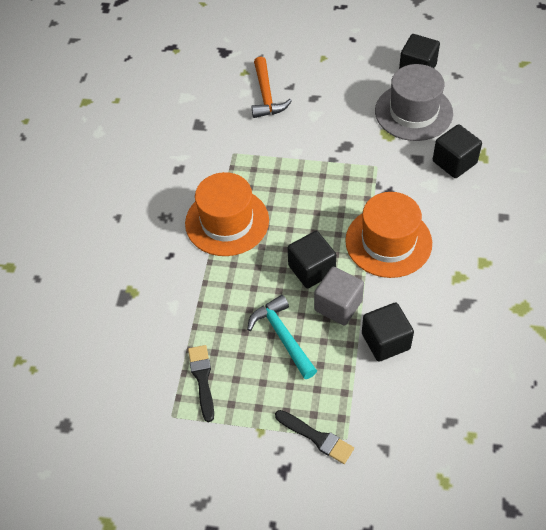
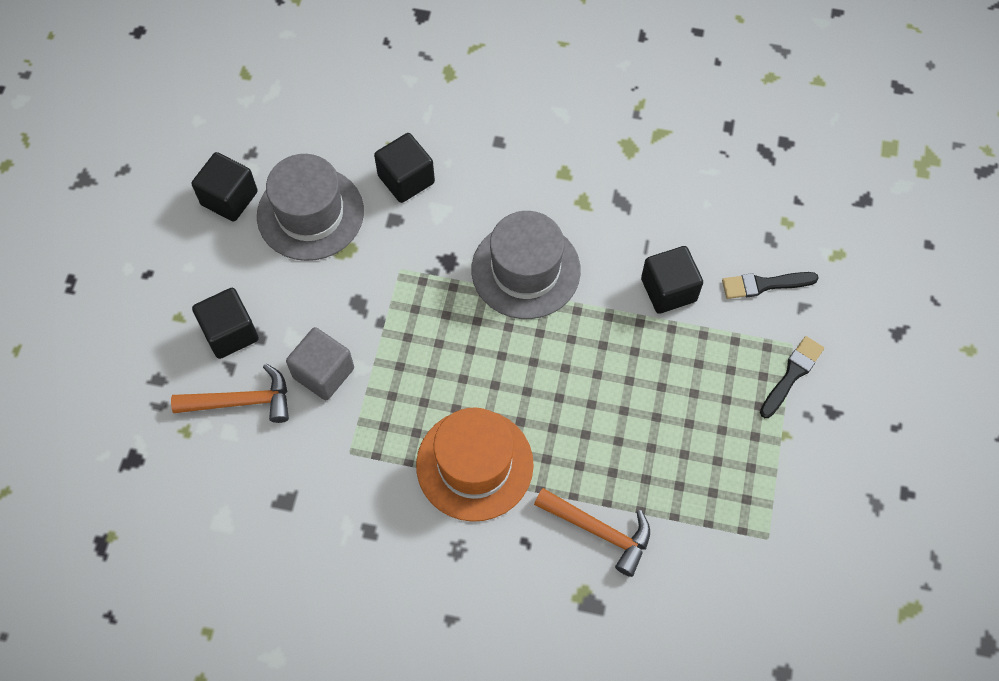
camera: 90 degrees left, 10 degrees up
(178, 300) = (599, 531): none -> orange hammer
(202, 379) = (717, 500): black brush -> black brush (764, 285)
(282, 336) = (658, 403): turquoise hammer -> none
(311, 269) = (561, 362): black cube -> black cube (230, 333)
(338, 305) = (617, 336): grey cube -> grey cube (323, 373)
(388, 242) = (525, 270): orange hat -> grey hat

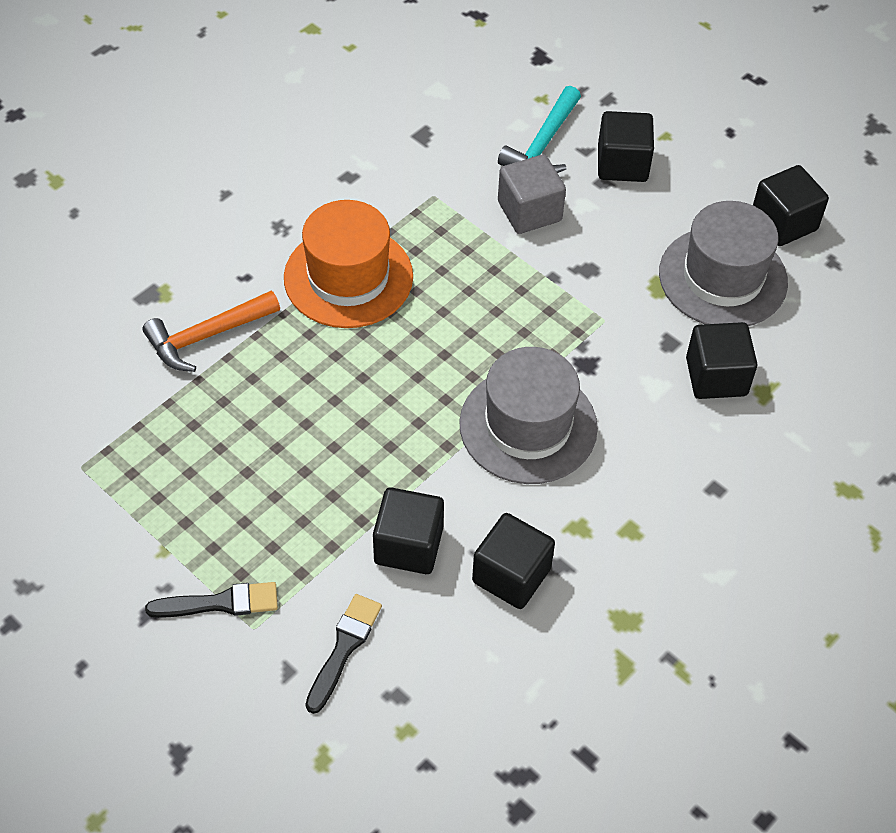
camera: 120 degrees right, 10 degrees down
(242, 401) = (543, 145): orange hammer -> turquoise hammer
(645, 221) = (511, 575): none -> black cube
(792, 374) = (220, 603): black brush -> black brush turned 75 degrees counterclockwise

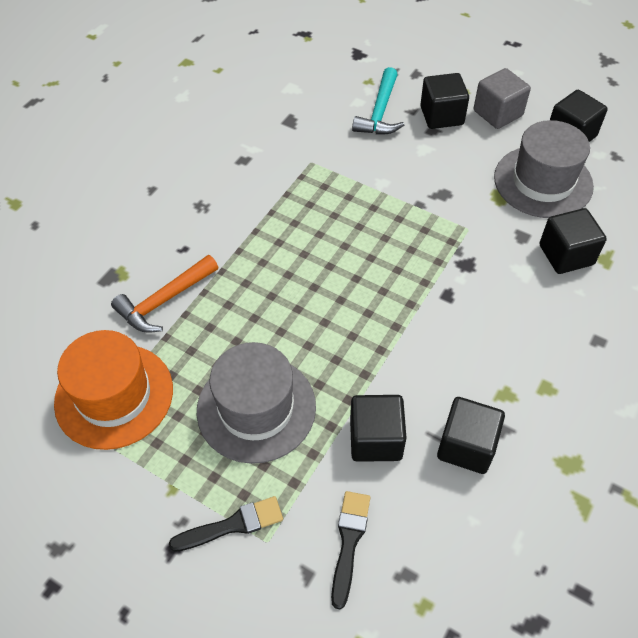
camera: 10 degrees left, 0 degrees up
(348, 277) = (264, 233): orange hat -> orange hat (114, 395)
(528, 425) = (438, 321): grey hat -> grey hat (256, 408)
(529, 211) = (386, 160): grey cube -> grey cube (497, 113)

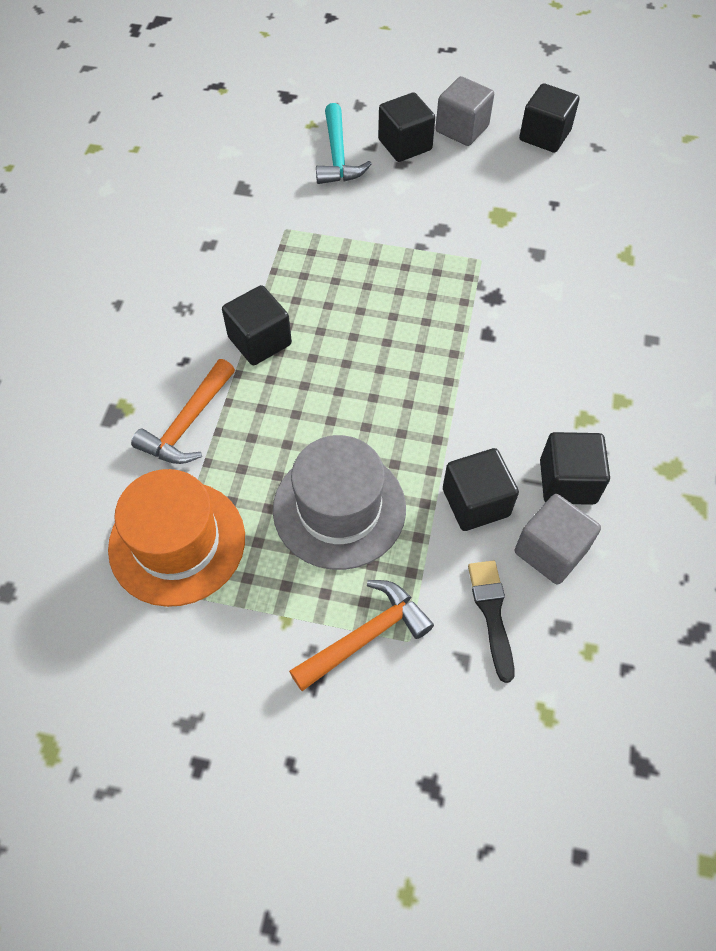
camera: 20 degrees left, 5 degrees up
(232, 525) = (366, 636): black brush -> orange hammer
(425, 503) = (550, 551): none -> grey cube
(543, 182) = (536, 191): grey hat -> none
(566, 255) = (587, 261): black cube -> black cube (259, 341)

